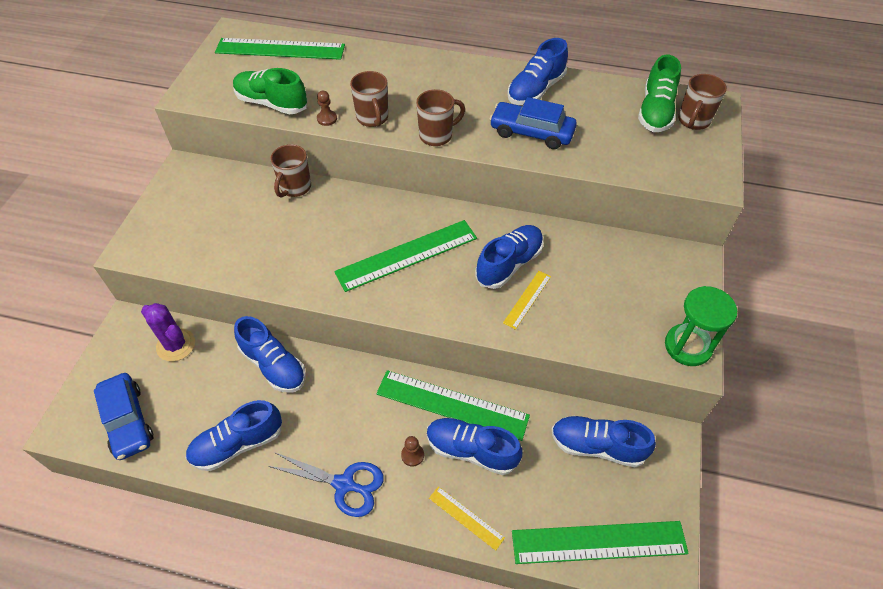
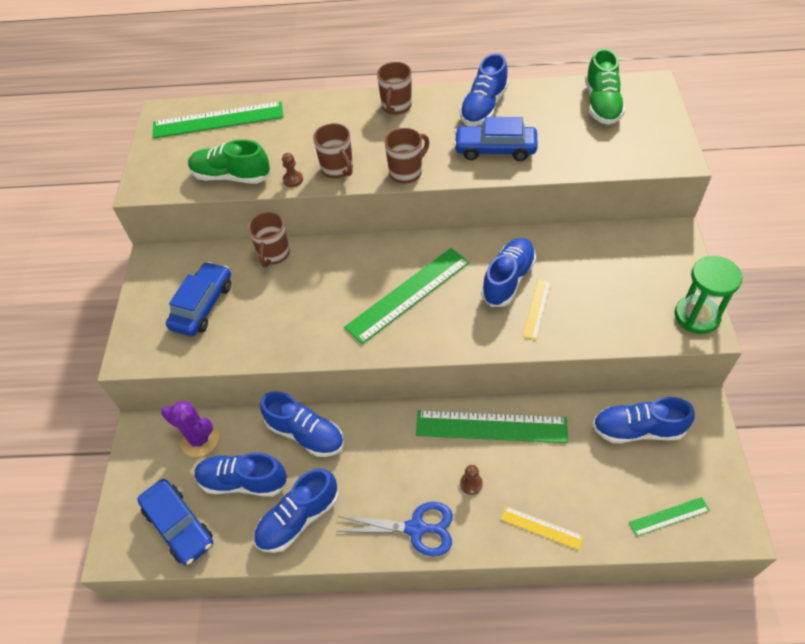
camera: 10 degrees left, 0 degrees up
(212, 220) = (203, 305): none -> blue car
(471, 450) = (524, 464): blue shoe -> blue shoe (243, 481)
(599, 542) = (669, 516): green ruler -> green ruler, size x0.50
(693, 121) = (639, 106): brown mug -> brown mug (396, 107)

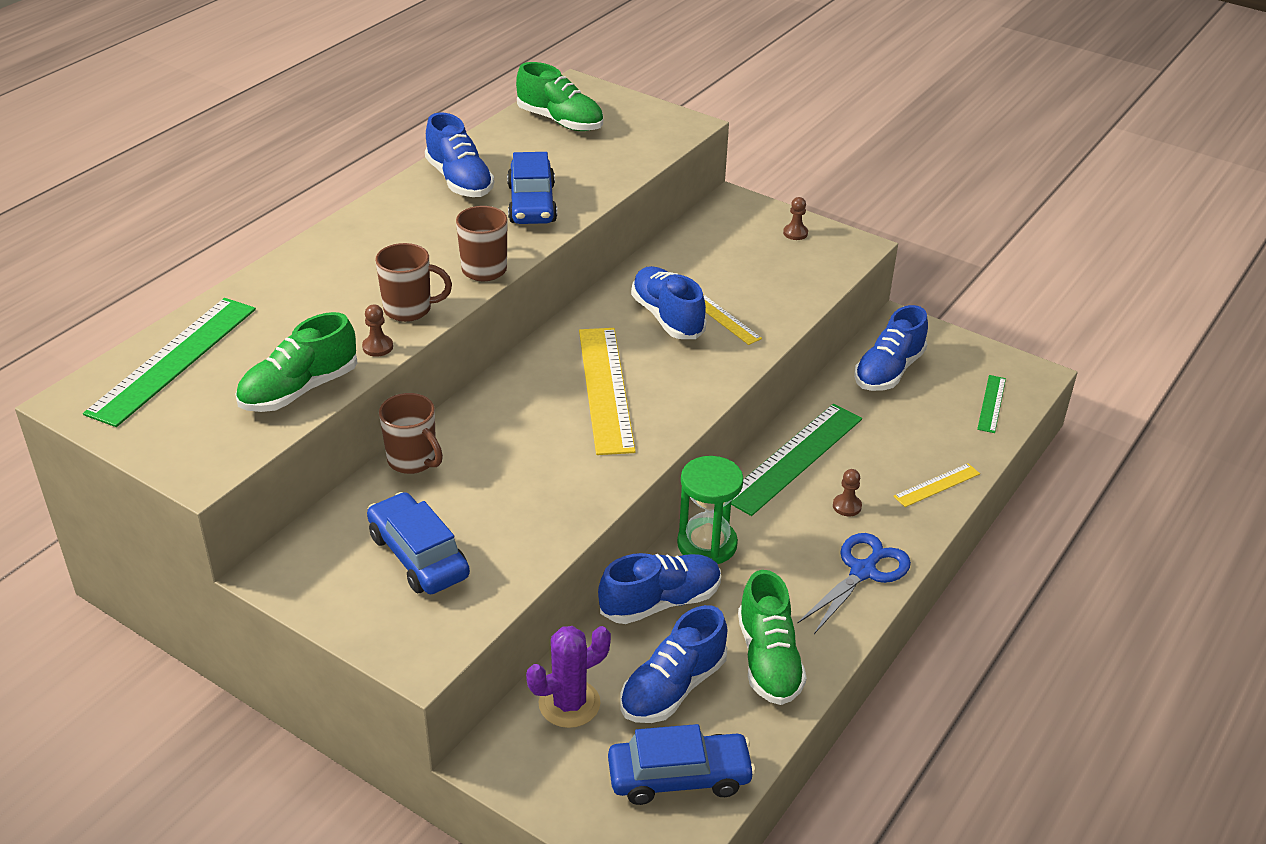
camera: 60 degrees left, 15 degrees down
(298, 518) = (768, 660): blue shoe -> green shoe
(396, 107) = (369, 229): brown mug -> none
(408, 294) = (605, 389): green ruler -> yellow ruler
(495, 149) = (532, 204): blue car -> blue car turned 45 degrees counterclockwise
(678, 288) = (795, 233): none -> brown pawn
(696, 316) = (836, 241): green hourglass -> green hourglass (707, 544)

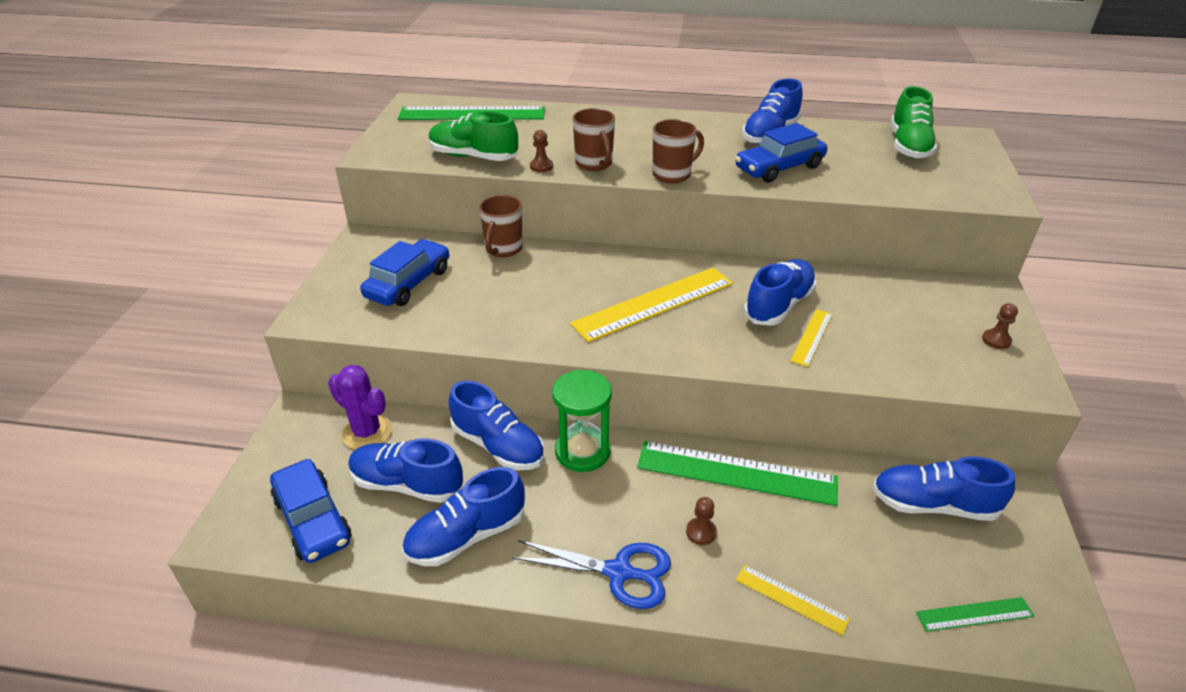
camera: 65 degrees right, 0 degrees up
(768, 660) = (466, 536): green shoe -> blue shoe

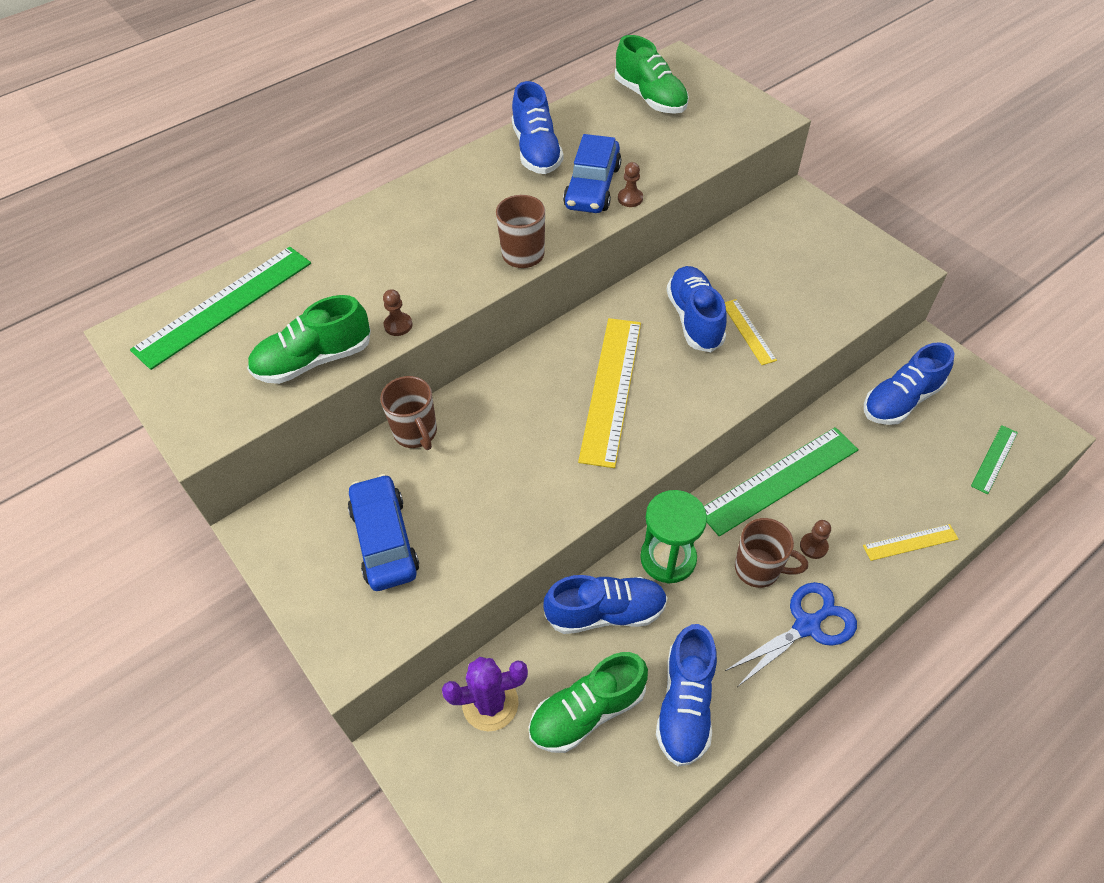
camera: 45 degrees left, 15 degrees up
(313, 520) = (561, 815): blue car -> none
(407, 484) = (587, 711): blue shoe -> green shoe
(594, 164) = (441, 288): brown mug -> brown mug (758, 569)
(996, 340) = (847, 244): brown pawn -> brown pawn (630, 198)

